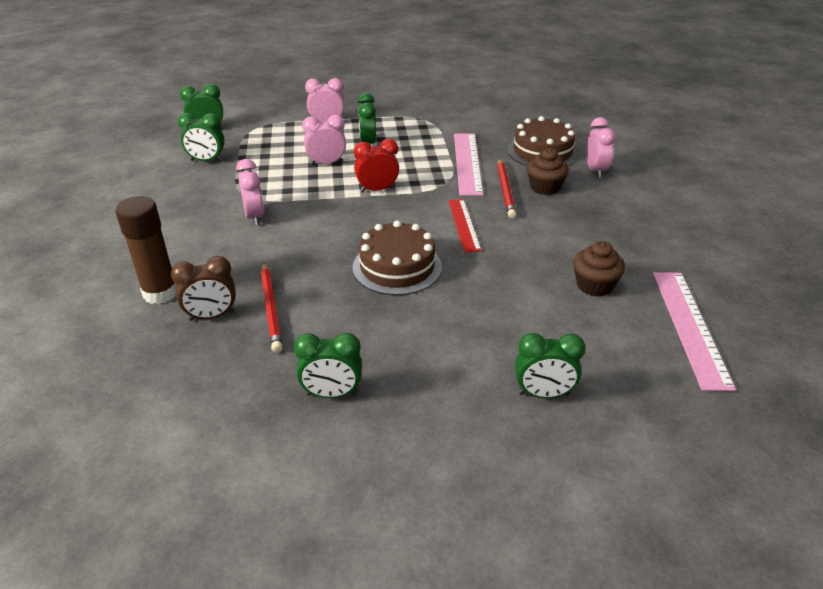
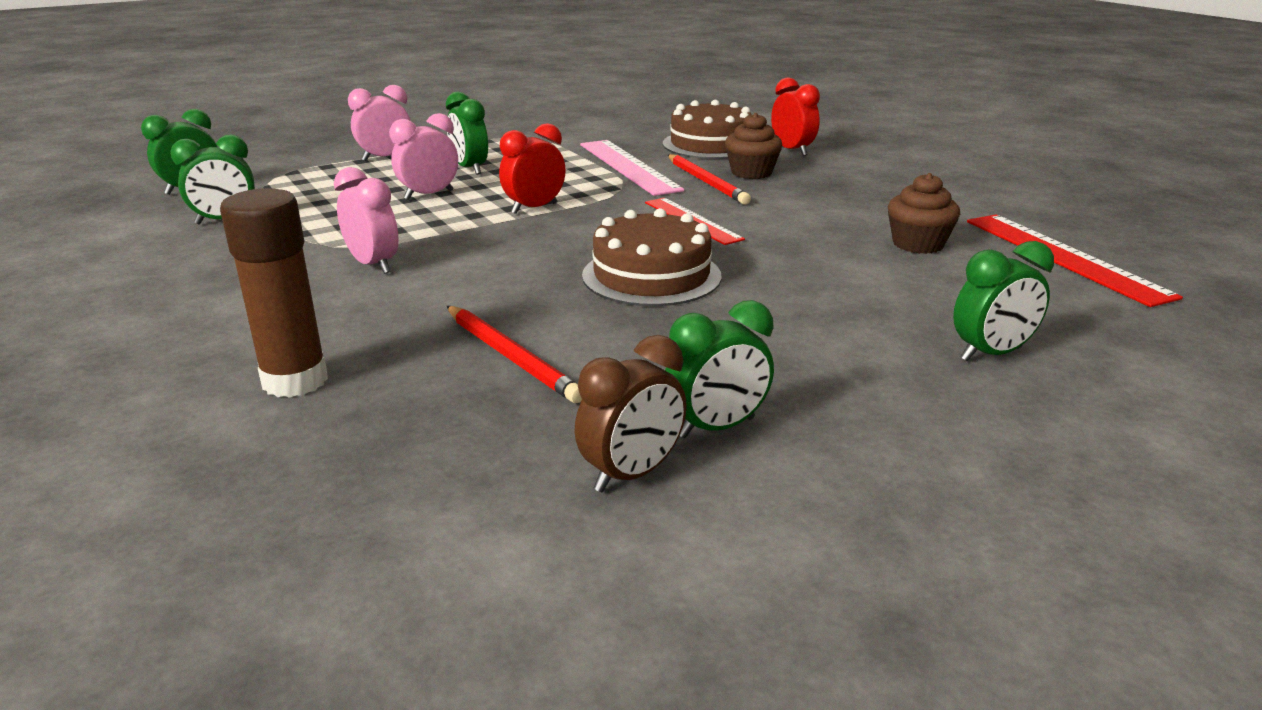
camera: 25 degrees left, 10 degrees down
(212, 316) = (419, 387): brown clock -> brown clock (631, 474)
(595, 171) = (792, 151): pink clock -> red clock
(690, 326) = (1064, 257): pink ruler -> red ruler

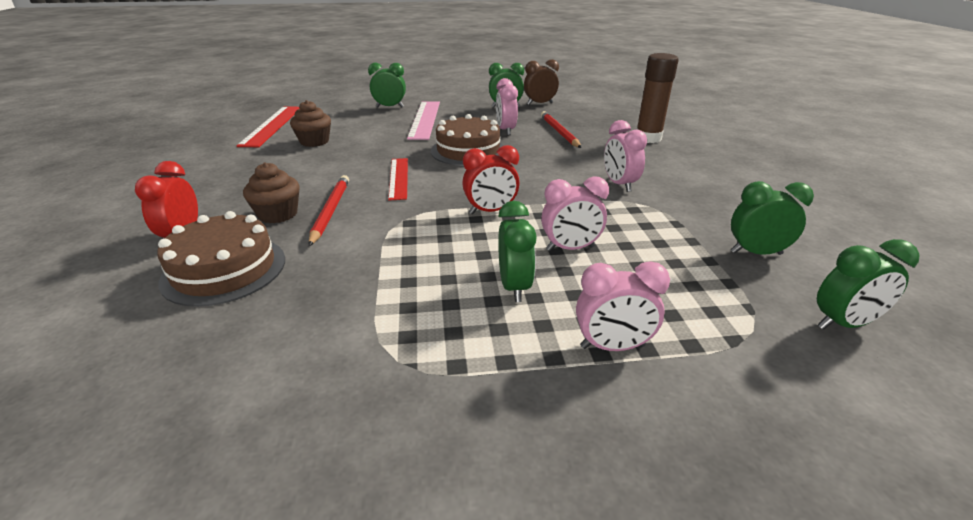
camera: 155 degrees left, 5 degrees up
(628, 166) = (358, 249): pink ruler -> pink ruler (424, 119)
(631, 336) = (506, 130): none -> pink clock

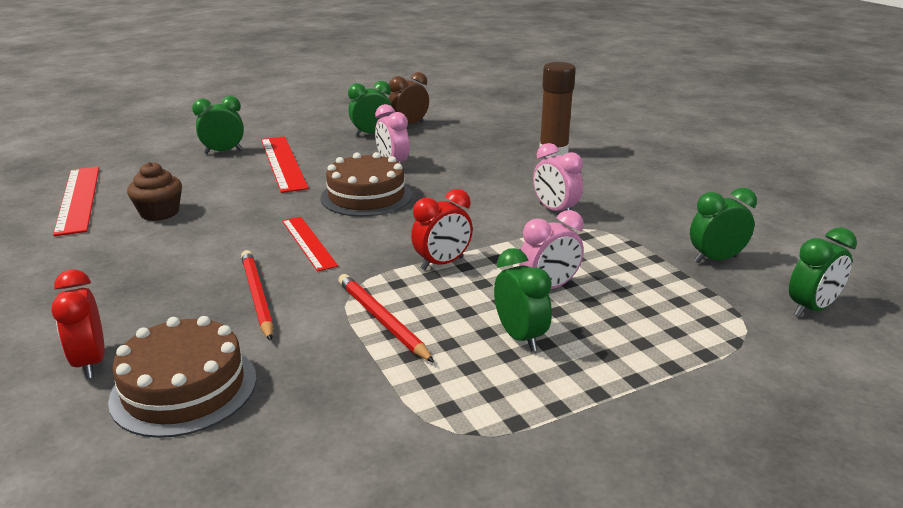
camera: 20 degrees left, 5 degrees down
(278, 214) = (193, 312): brown cupcake -> none
(424, 119) = (283, 163): pink ruler -> red ruler
(559, 132) = (455, 158): red pencil -> red pencil (382, 320)
(612, 346) = (642, 371): pink clock -> none

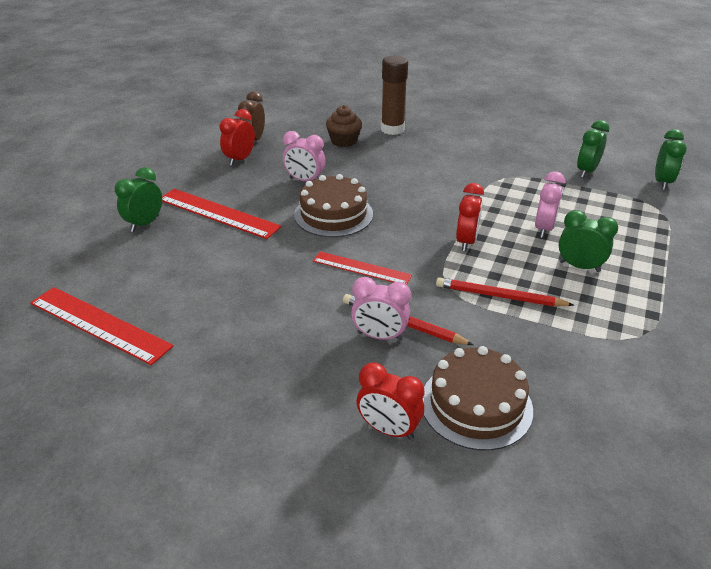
camera: 40 degrees left, 10 degrees up
(159, 213) = (202, 300): brown cupcake -> brown cupcake (344, 141)
(371, 134) = (240, 159): green clock -> red clock
(555, 211) = (464, 174): pink clock -> pink clock (379, 336)

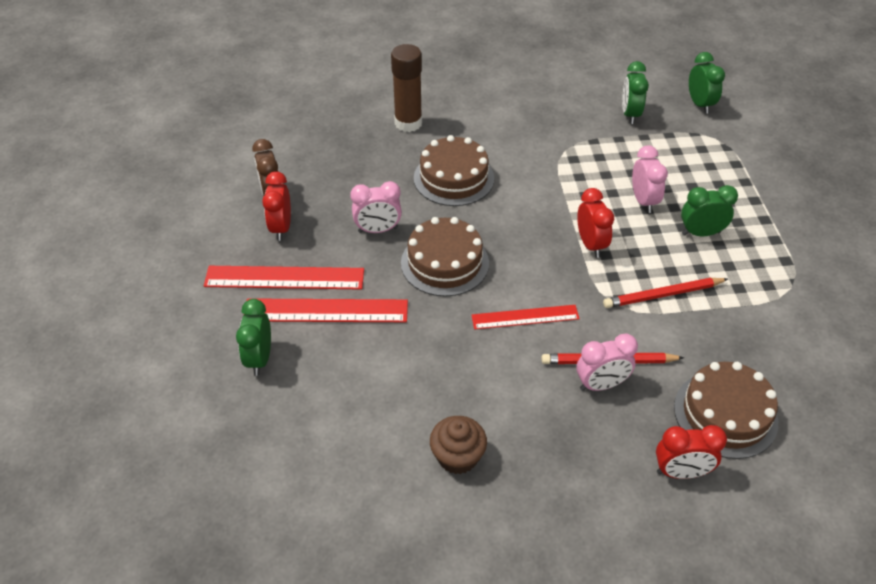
camera: 30 degrees left, 10 degrees up
(99, 324) = (336, 500): red ruler -> red ruler (284, 278)
(344, 141) = (371, 158): brown cupcake -> brown cupcake (457, 456)
(394, 168) = (453, 178): none -> brown cake

